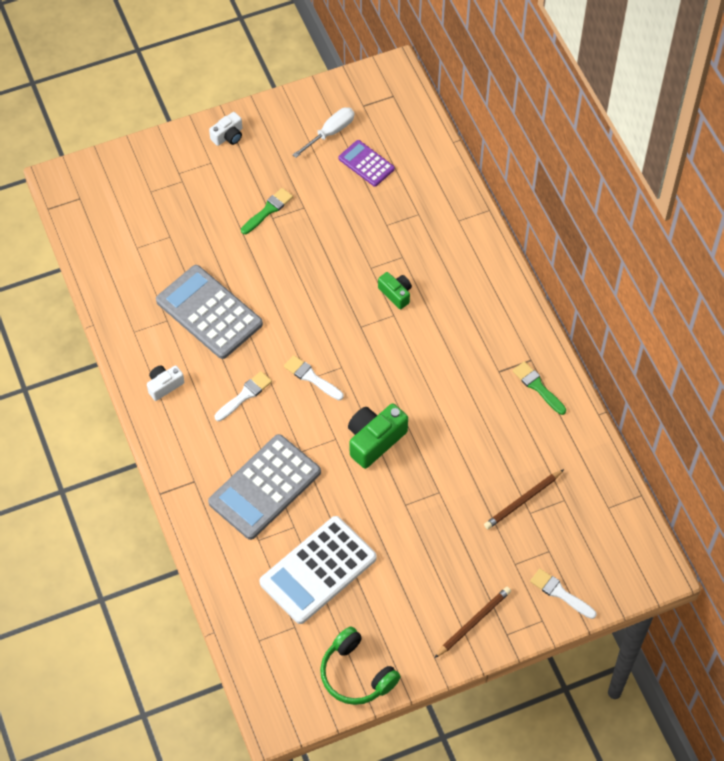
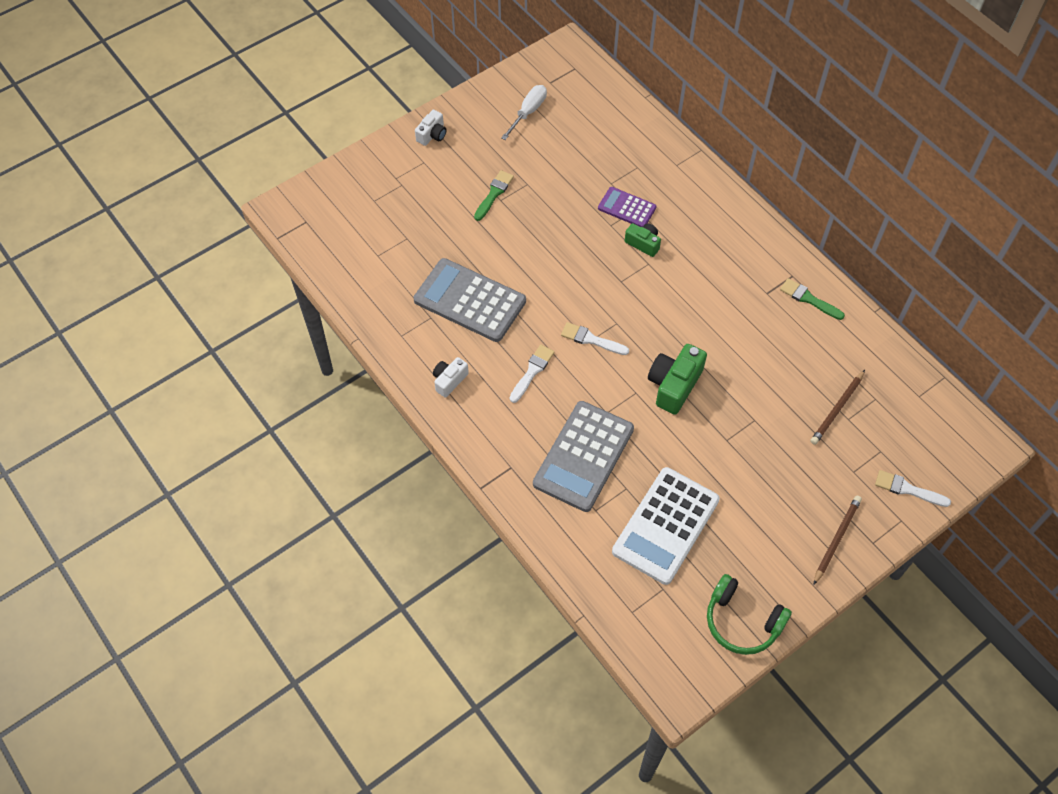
camera: 15 degrees left, 0 degrees up
(366, 164) = (572, 133): purple calculator -> purple calculator (626, 208)

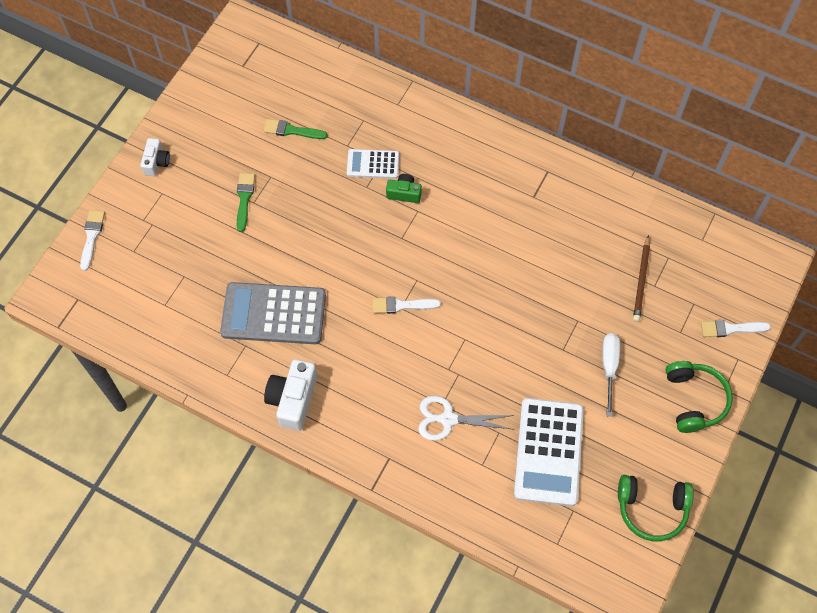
camera: 25 degrees left, 5 degrees up
(449, 380) = (293, 399): white camera -> white camera, size x1.69
(528, 112) = (236, 104): white screwdriver -> white screwdriver (609, 367)
(532, 371) = (364, 358): white brush -> white brush (92, 237)
(584, 456) = (448, 419): grey calculator -> white scissors
(626, 208) = (373, 164): purple calculator -> white calculator
(674, 385) = (494, 318): green camera -> none
(809, 299) = (571, 188): green brush -> green brush (291, 130)
(836, 539) = (694, 400): brown pencil -> green headphones

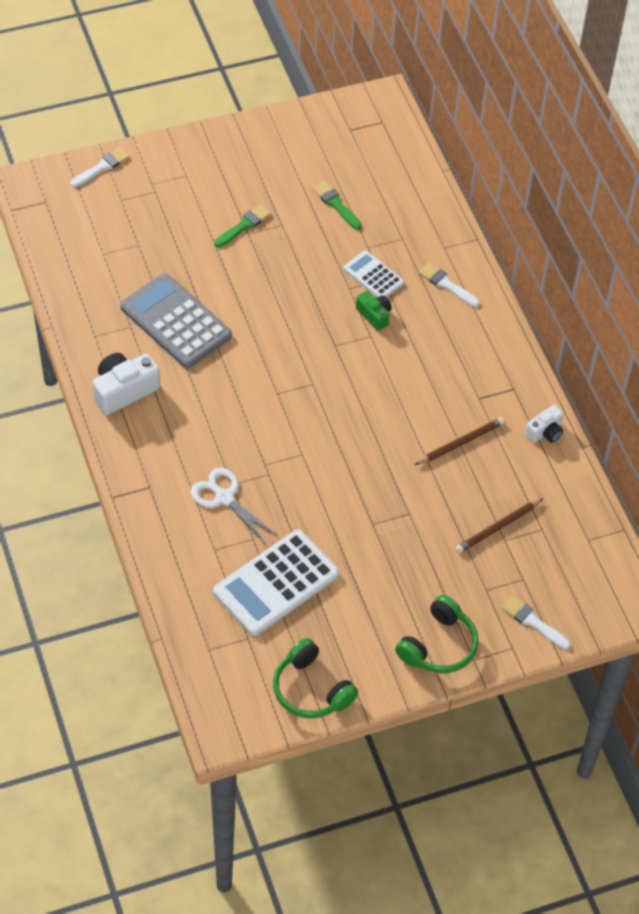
camera: 40 degrees right, 10 degrees down
(156, 162) = (206, 150): white camera -> white camera (545, 432)
(402, 305) = (280, 392): white brush -> white brush (446, 284)
(556, 240) = (460, 443): none -> brown pencil
(609, 367) = (395, 566): white screwdriver -> none

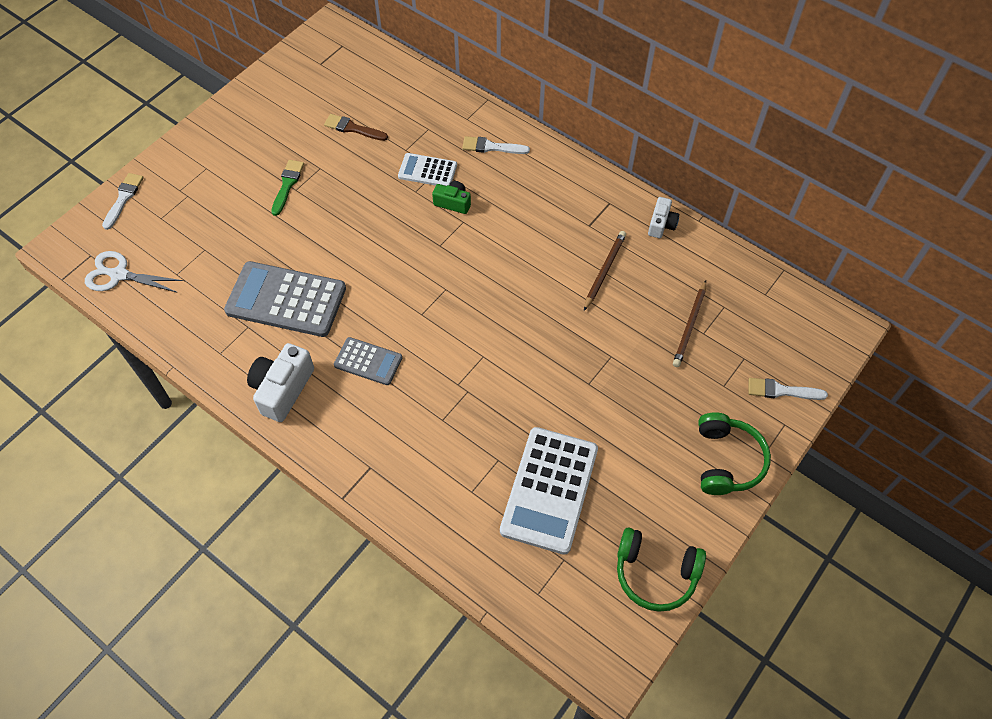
camera: 30 degrees left, 5 degrees up
(206, 406) = (368, 361): none -> grey calculator
(224, 498) = (445, 437): white scissors -> white scissors (119, 275)
(336, 204) = (353, 128): green brush -> brown brush

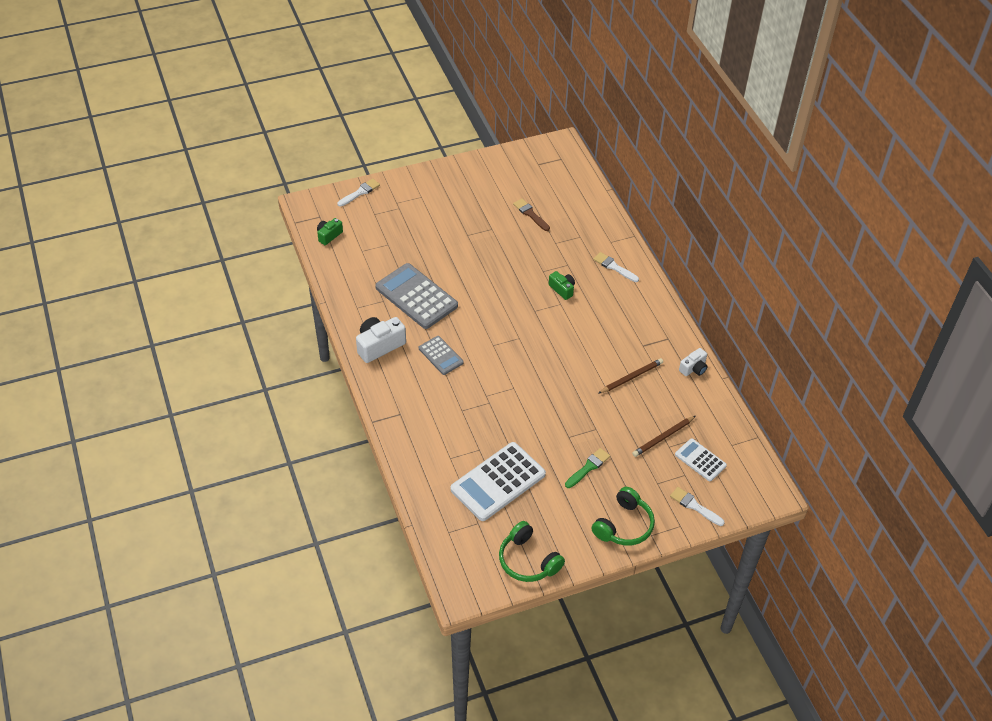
camera: 30 degrees right, 10 degrees down
(119, 275) = (329, 235): white scissors -> green camera
(287, 185) = (464, 230): green brush -> green brush (588, 467)
(427, 171) = (560, 262): white calculator -> white calculator (700, 460)

